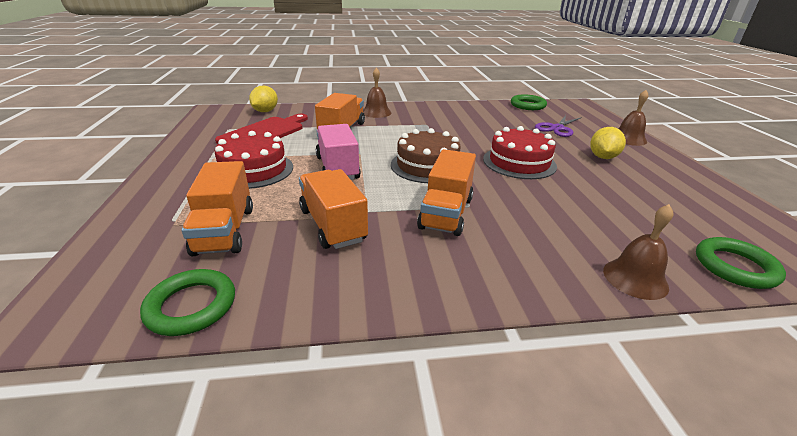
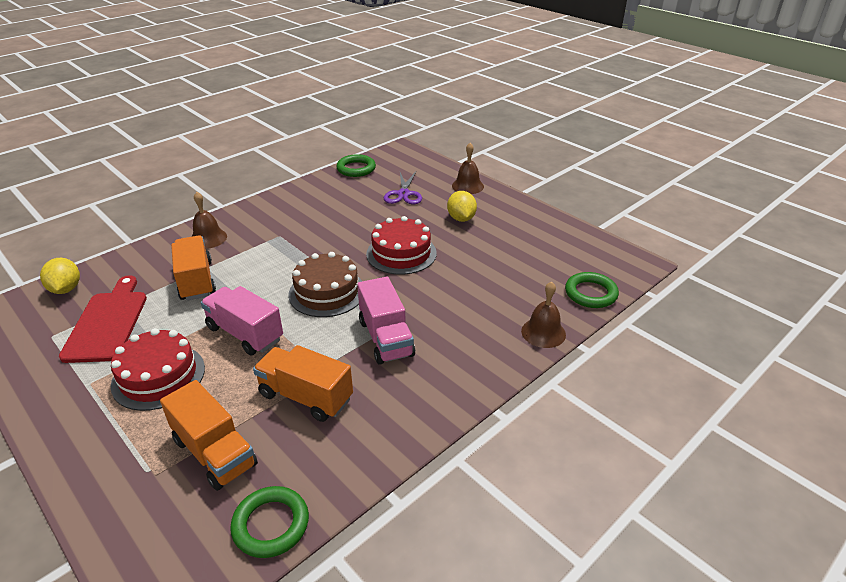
camera: 35 degrees left, 5 degrees up
(446, 213) = (386, 338): orange truck -> pink truck

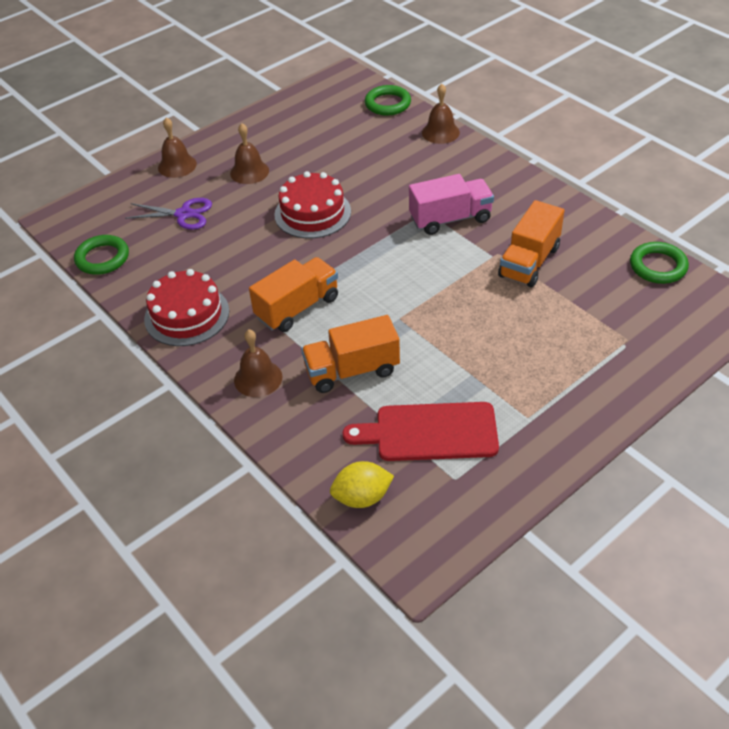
camera: 85 degrees left, 10 degrees up
(158, 376) = (513, 366): red cake -> red cake (187, 315)
(214, 452) = (599, 308): orange truck -> orange truck (297, 308)
(245, 333) = (446, 313): pink truck -> none
(327, 292) = (379, 262): brown cake -> none
(461, 218) = (249, 172): yellow lemon -> brown bell

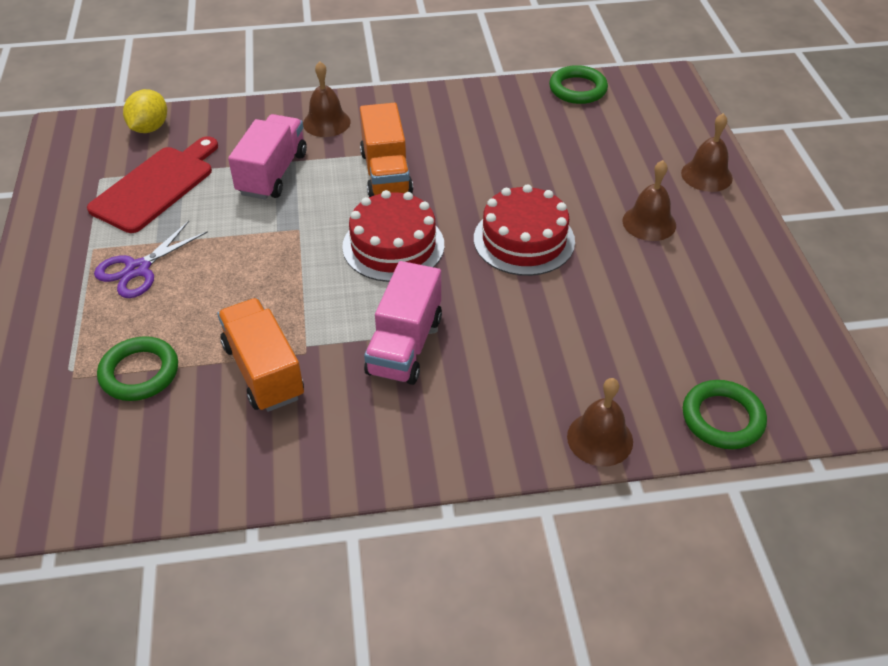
camera: 120 degrees right, 0 degrees up
(184, 214) = (605, 153): purple scissors -> purple scissors (138, 269)
(187, 315) = (447, 111): red cake -> red cake (393, 245)
(352, 370) = (272, 173): orange truck -> pink truck
(658, 266) = (122, 489): green ring -> green ring (139, 373)

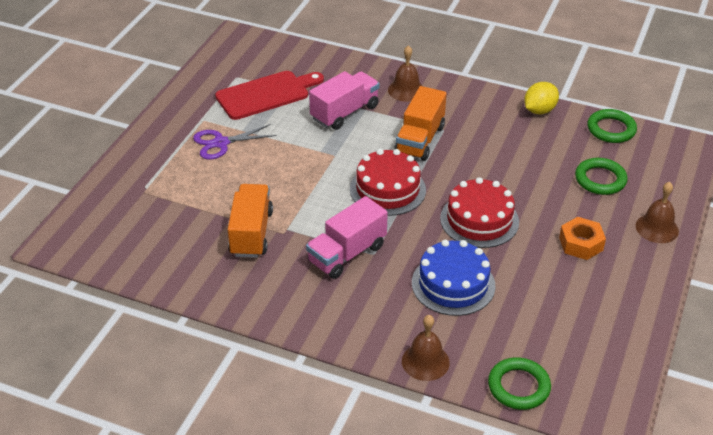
camera: 30 degrees right, 5 degrees down
(139, 373) = (181, 205): green ring -> green ring (600, 179)
(149, 128) = (288, 54): yellow lemon -> yellow lemon (539, 110)
(555, 328) = (453, 284): none -> blue cake
(649, 223) = (581, 244): brown bell -> orange nut

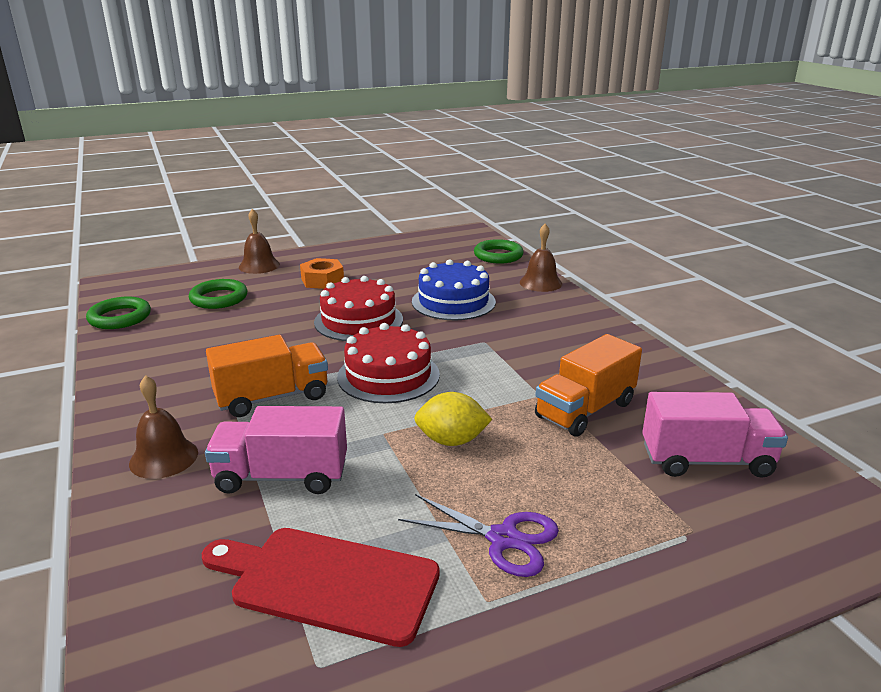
camera: 135 degrees left, 15 degrees down
(347, 254) = (508, 352): pink truck -> pink truck (706, 461)
(539, 110) = (119, 359): yellow lemon -> yellow lemon (451, 441)

